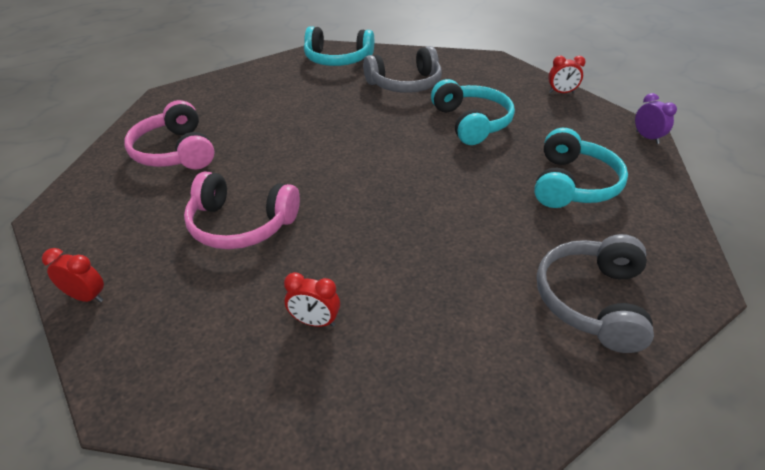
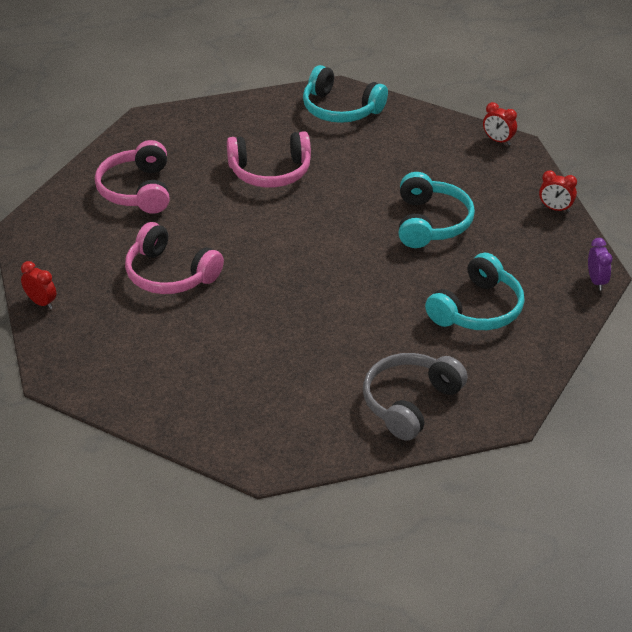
camera: 20 degrees right, 0 degrees up
(302, 112) = (270, 172): none -> pink headphones
(315, 322) = (195, 362): red clock -> red clock (498, 140)
(405, 84) = (394, 160): grey headphones -> none

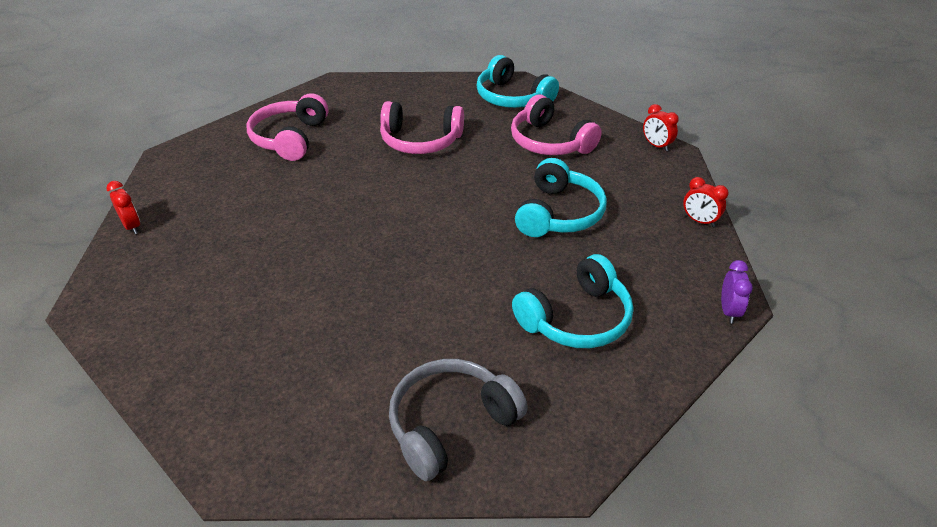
camera: 15 degrees right, 0 degrees up
(170, 274) = (270, 220): pink headphones -> pink headphones (549, 142)

